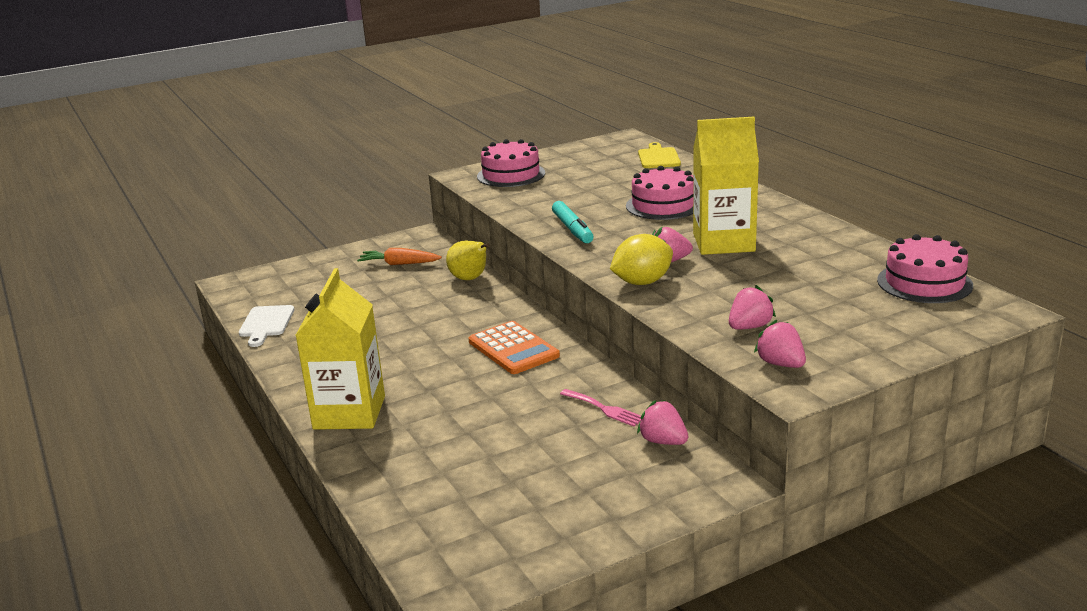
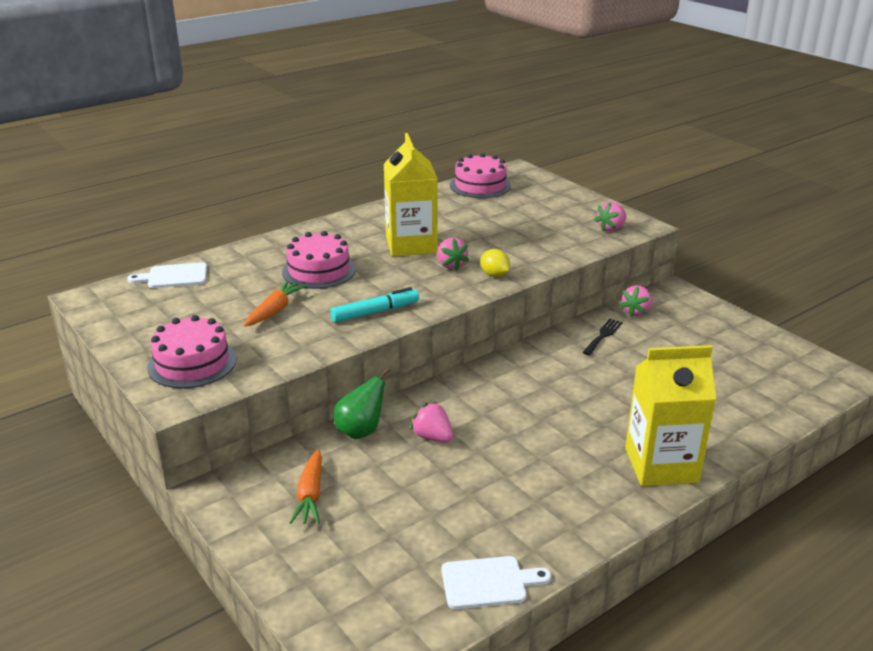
camera: 100 degrees left, 5 degrees up
(470, 279) = (361, 431): yellow pear -> green pear
(513, 349) = (517, 386): orange calculator -> none
(586, 193) = (274, 310): none -> orange carrot
(604, 409) = (603, 335): pink fork -> black fork
(642, 282) = (495, 275): yellow lemon -> yellow lemon, size x0.65
(658, 157) = (174, 276): yellow cutting board -> white cutting board
(749, 327) = (562, 237): pink strawberry -> pink strawberry (433, 437)

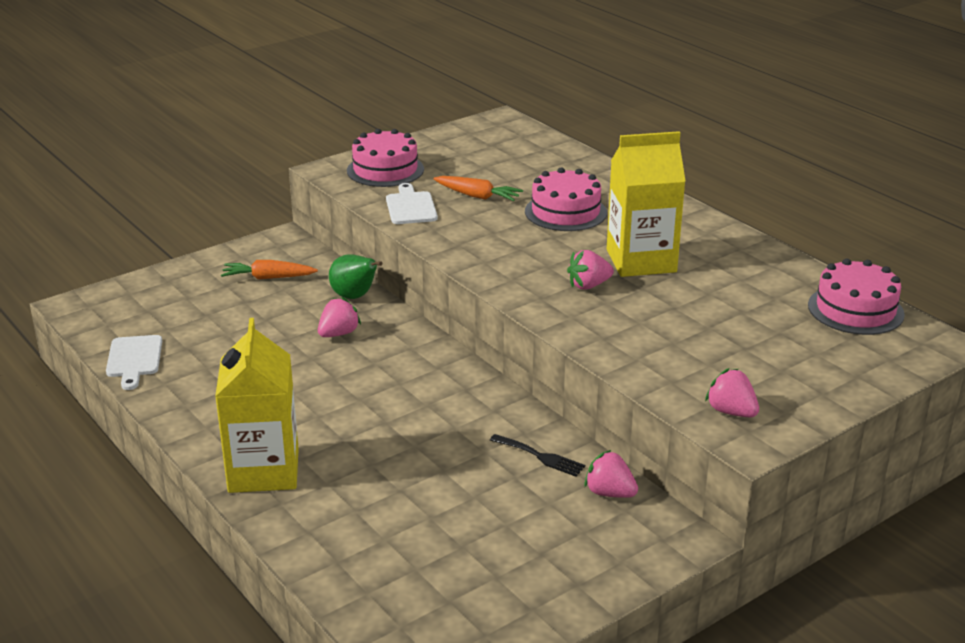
camera: 90 degrees right, 0 degrees up
(174, 276) = (545, 147): white cutting board -> white cutting board (411, 207)
(375, 312) = (473, 244): turquoise marker -> none
(495, 275) = (566, 313): yellow lemon -> none

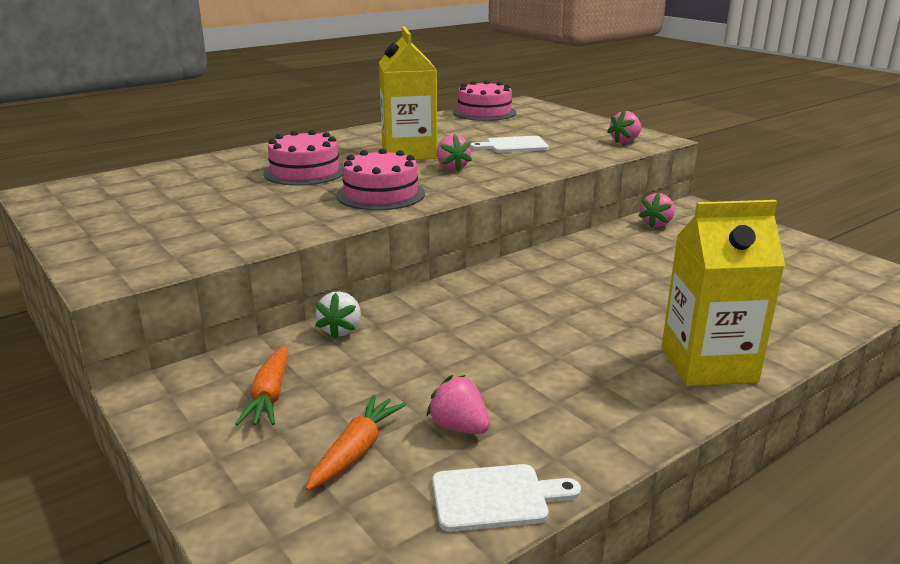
camera: 90 degrees left, 5 degrees down
(338, 334) = (427, 336): pink strawberry -> pink strawberry (459, 427)
(355, 297) = (341, 330): green pear -> white strawberry
(385, 170) = (139, 246): pink cake -> pink cake (381, 194)
(411, 207) = (259, 231): white cutting board -> white cutting board (513, 145)
(477, 196) = (248, 202): orange carrot -> orange carrot (356, 451)
(540, 456) = (622, 244): black fork -> none

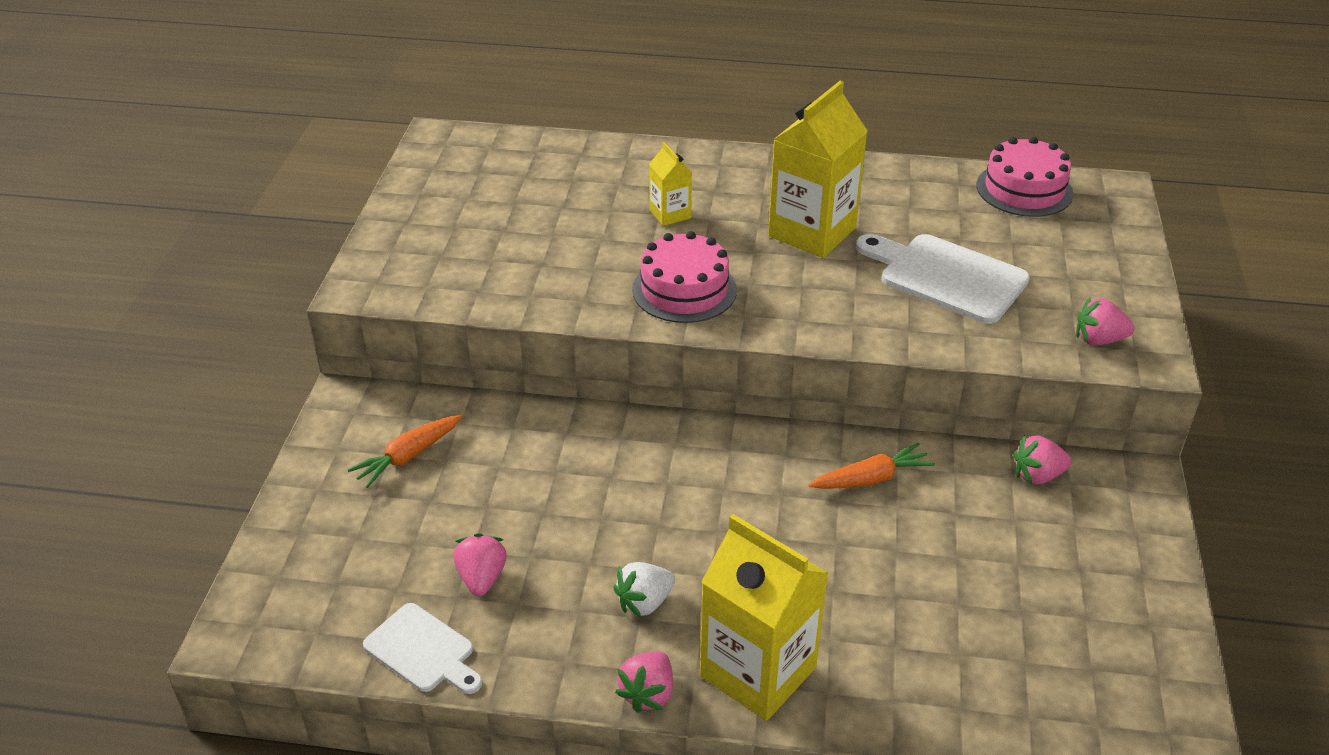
camera: 45 degrees right, 15 degrees up
(305, 172) = (670, 214): pink cake -> yellow carton
(341, 330) = (533, 422): white strawberry -> white strawberry (644, 602)
(356, 451) = (396, 546): orange carrot -> orange carrot (871, 479)
(451, 168) = (814, 283): pink strawberry -> pink strawberry (648, 693)
(513, 145) = (946, 276): white cutting board -> white cutting board, size x1.62

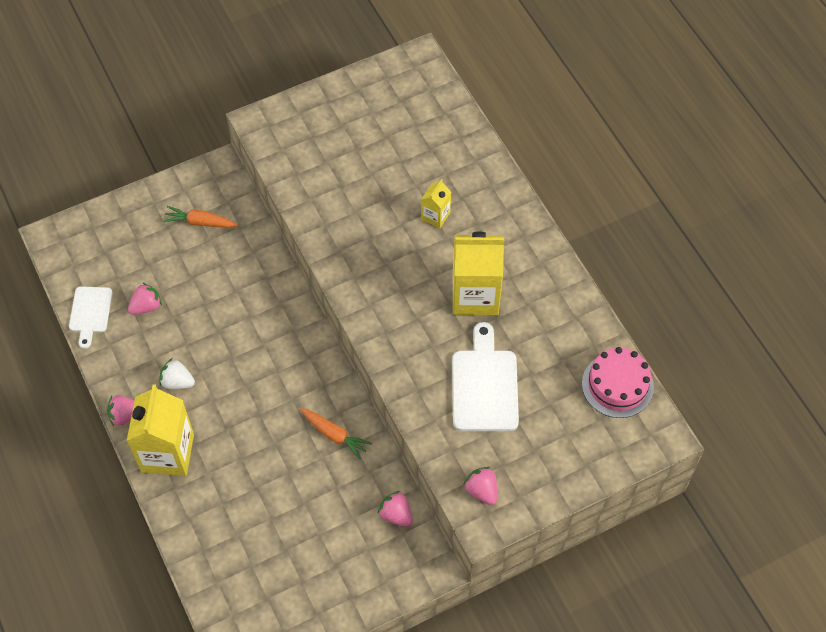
camera: 55 degrees right, 20 degrees up
(684, 290) = (370, 264): pink cake -> none

